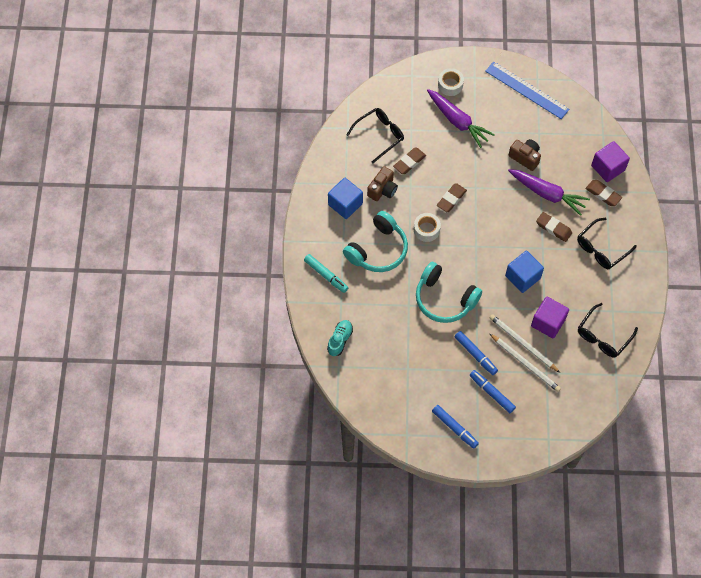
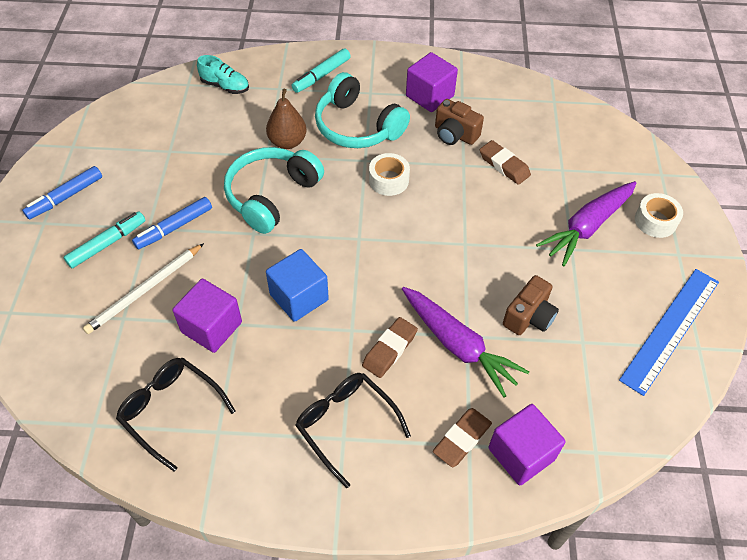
camera: 90 degrees right, 10 degrees down
(345, 204) = (429, 96): blue cube -> purple cube
(379, 135) = (546, 134): black glasses -> none
(395, 293) = (287, 142): none -> brown pear
(451, 199) = (442, 212): brown eraser -> none
(491, 393) = (107, 243): blue marker -> turquoise marker
(522, 343) = (180, 289): white pencil -> none
(547, 194) = (458, 345): purple carrot -> purple carrot turned 75 degrees counterclockwise

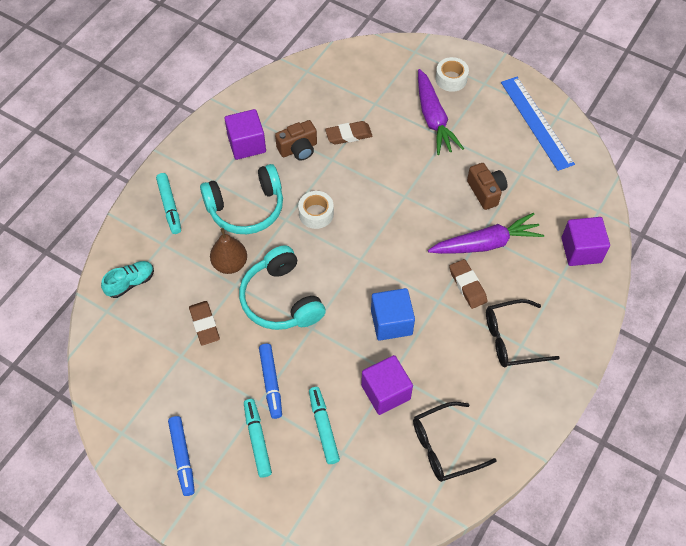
camera: 60 degrees left, 5 degrees up
(145, 290) = (323, 427): white pencil -> turquoise marker
(462, 439) = (555, 277): brown eraser -> brown eraser (204, 324)

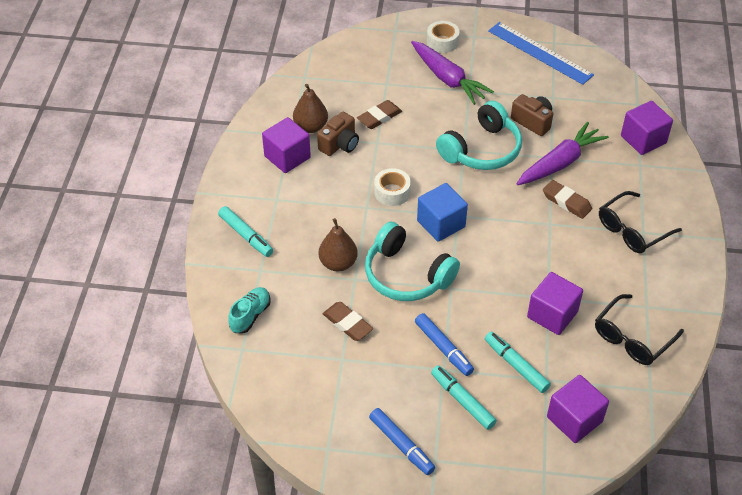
camera: 25 degrees left, 10 degrees down
(246, 208) = (322, 210): turquoise headphones -> turquoise headphones (481, 149)
(283, 122) = (311, 127): none -> brown pear
(343, 502) = (574, 419): none -> purple cube
(391, 322) = (519, 256): blue cube -> blue cube (441, 224)

